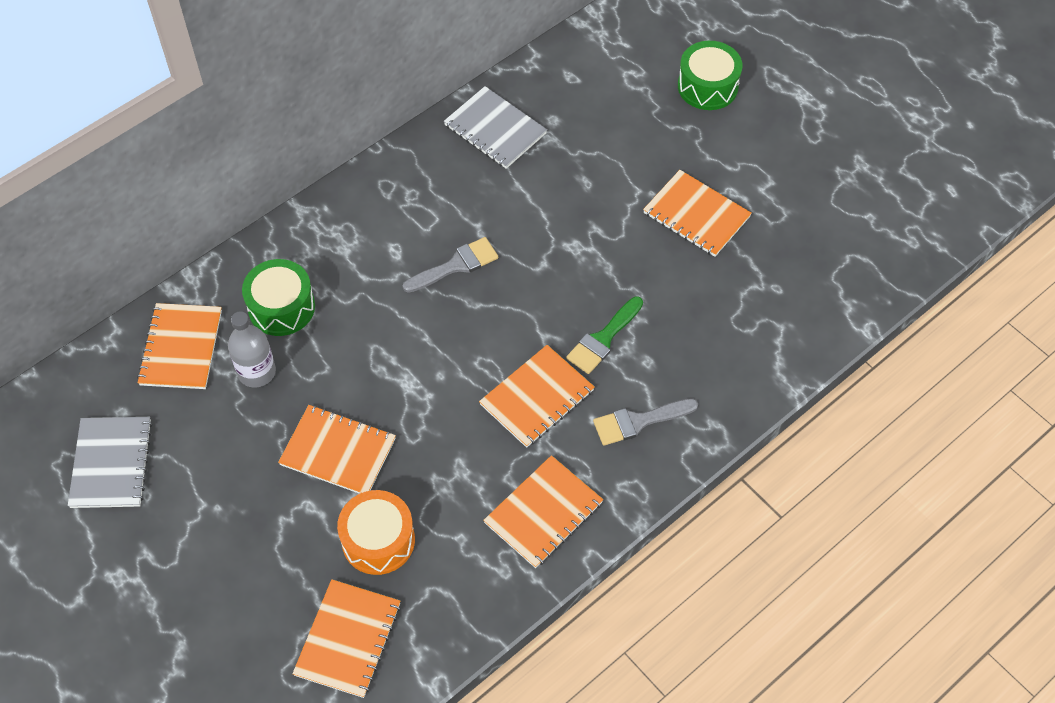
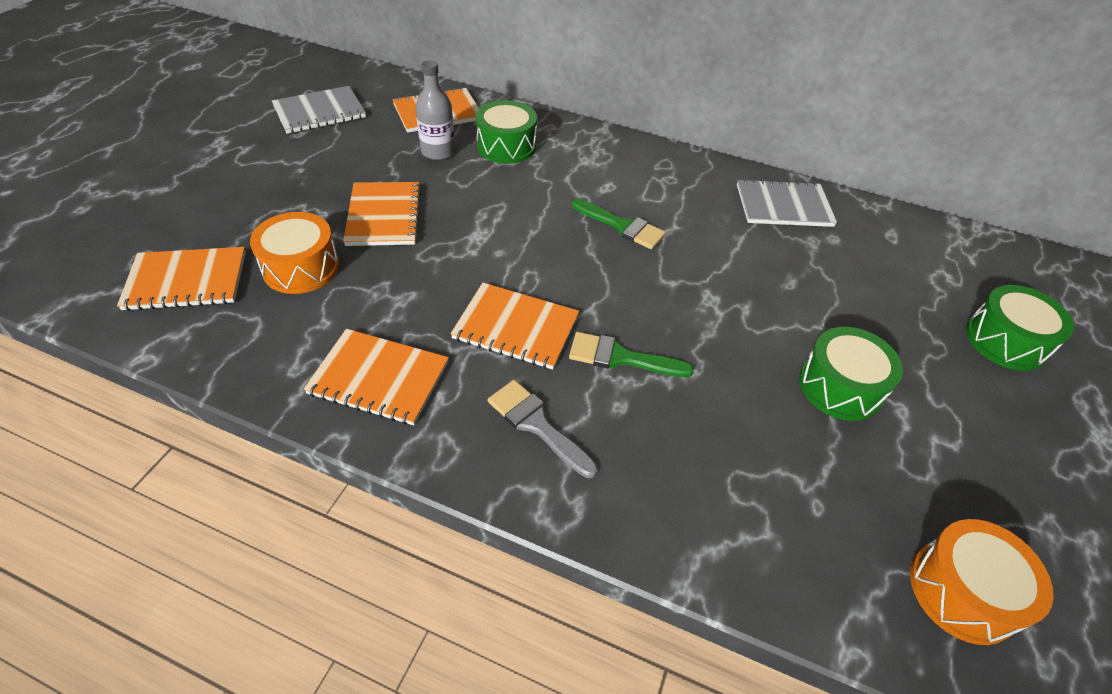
camera: 60 degrees right, 10 degrees down
(456, 265) = (622, 226): grey brush -> green brush
(495, 129) = (783, 206): grey notebook -> grey notebook turned 75 degrees clockwise
(696, 215) = (840, 387): orange notebook -> green drum
(859, 249) = (962, 591): none -> orange drum

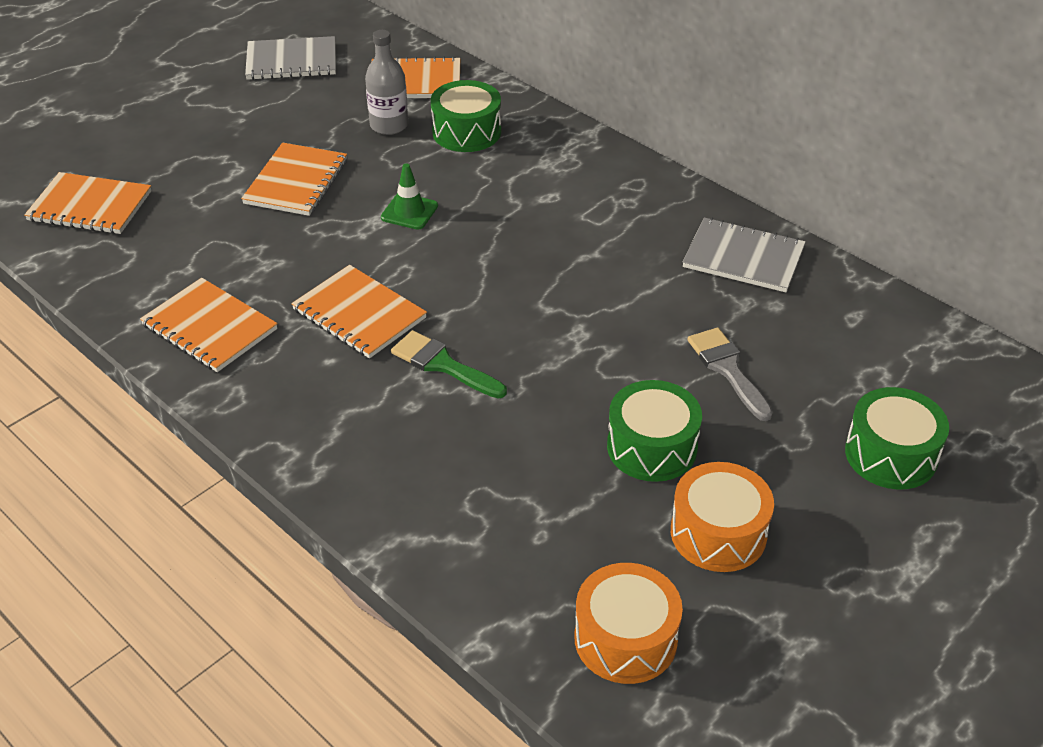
camera: 25 degrees right, 5 degrees down
(301, 267) = (193, 215): orange drum -> orange drum (718, 533)
(501, 222) = (409, 212): none -> green traffic cone
(537, 425) = (324, 400): grey brush -> grey brush (727, 369)
(622, 226) = (535, 241): green brush -> none

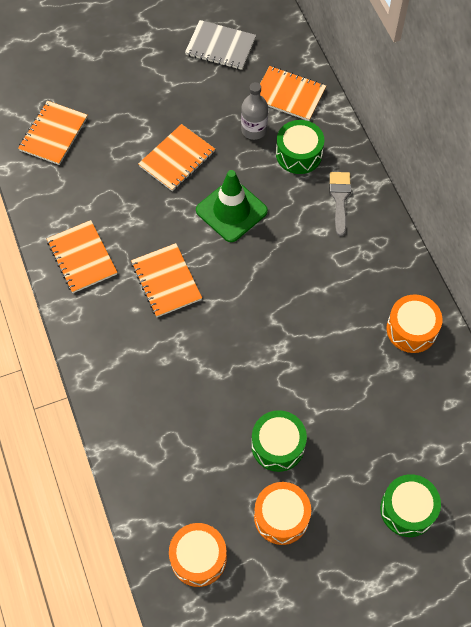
camera: 25 degrees right, 20 degrees up
(90, 206) = (53, 134): orange notebook -> orange notebook turned 75 degrees clockwise
(409, 212) = (231, 211): green traffic cone -> green traffic cone, size x1.86
(442, 365) = (194, 338): green brush -> none
(727, 369) = (351, 410): grey brush -> grey brush (340, 198)
(743, 257) = (411, 329): grey notebook -> orange drum

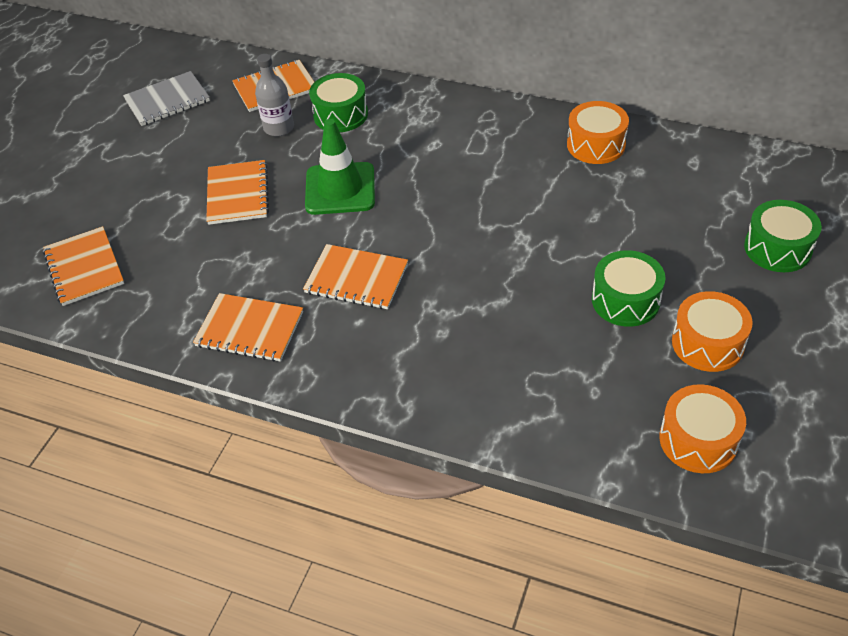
camera: 45 degrees left, 15 degrees down
(340, 198) = (416, 115): grey brush -> none

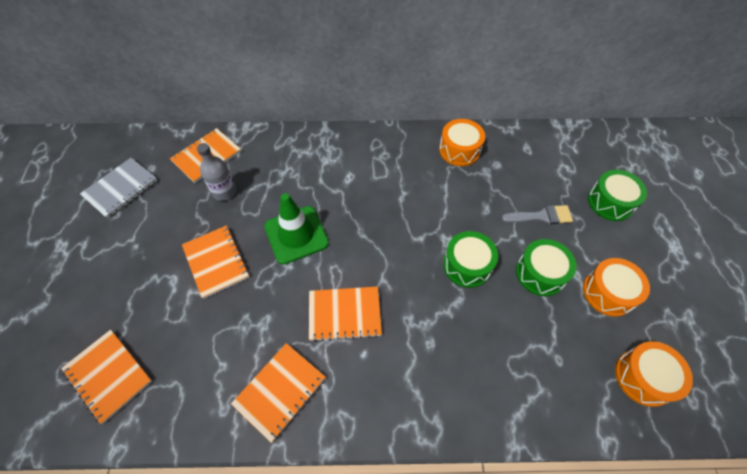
camera: 25 degrees left, 10 degrees up
(249, 329) = (280, 391): orange notebook -> orange notebook turned 45 degrees counterclockwise
(340, 115) = (268, 168): green drum -> green drum (467, 265)
(666, 241) = (541, 216): none -> grey brush

